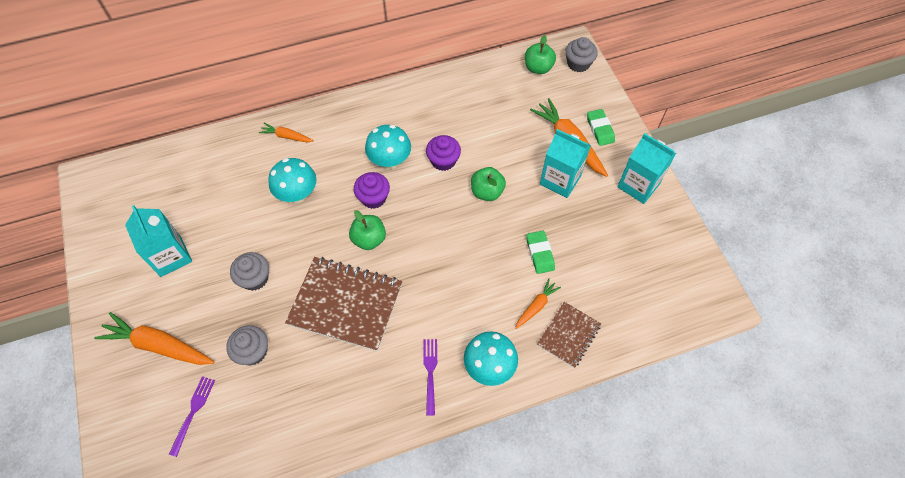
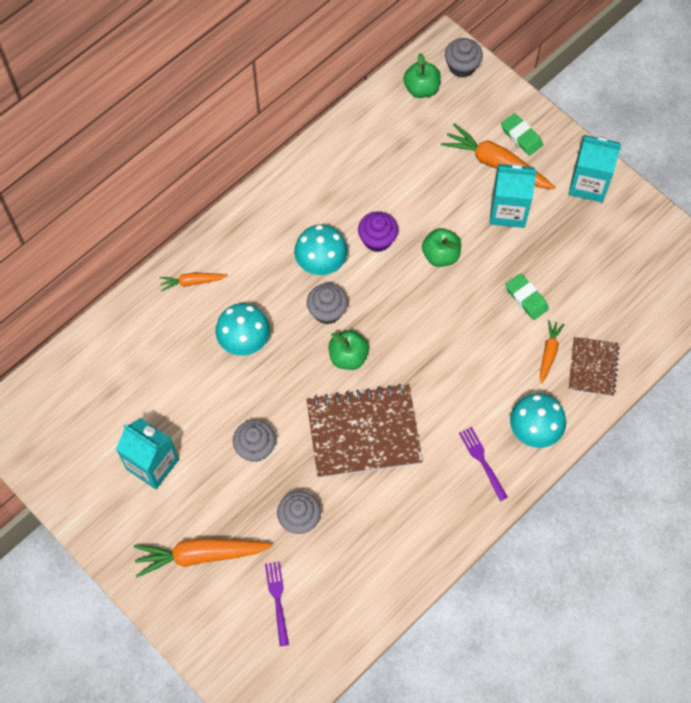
camera: 25 degrees left, 5 degrees up
(373, 198) = (327, 311): purple cupcake -> grey cupcake

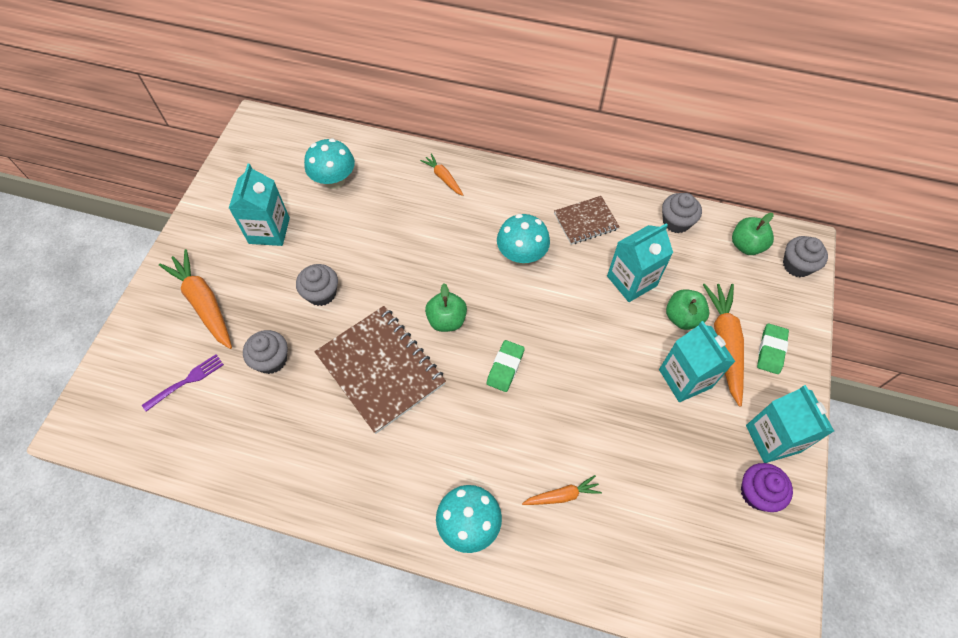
camera: 60 degrees right, 5 degrees down
(244, 341) = (413, 237): turquoise mushroom -> turquoise mushroom (334, 181)
(327, 311) = (480, 282): grey cupcake -> grey cupcake (676, 222)
(377, 239) = (574, 286): purple cupcake -> purple cupcake (757, 493)
(400, 194) = (631, 281): none -> turquoise carton
(440, 255) = (596, 344): green apple -> green apple (682, 317)
(482, 461) = (408, 489): purple fork -> none
(526, 298) = (606, 443): green eraser -> green eraser (505, 367)
(593, 367) = (574, 549): brown notebook -> brown notebook (585, 221)

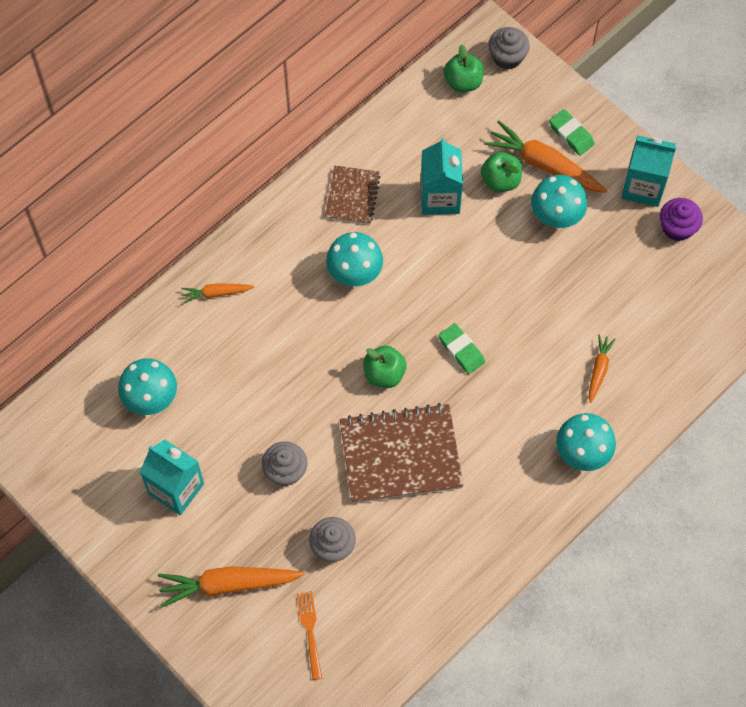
camera: 60 degrees left, 5 degrees up
(186, 381) = (310, 631): purple fork -> orange fork
(676, 222) = (402, 121): grey cupcake -> none
(685, 378) = (556, 216): turquoise carton -> turquoise mushroom

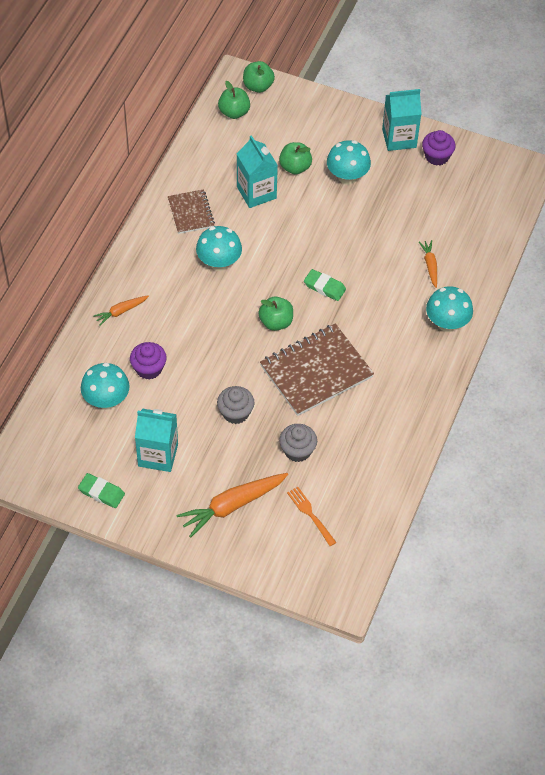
camera: 25 degrees left, 10 degrees down
(215, 377) = (149, 368): none -> purple cupcake
(507, 57) = (258, 86): grey cupcake -> green apple
(544, 165) = (321, 147): orange carrot -> none
(571, 134) = (330, 121): green eraser -> green eraser (101, 492)

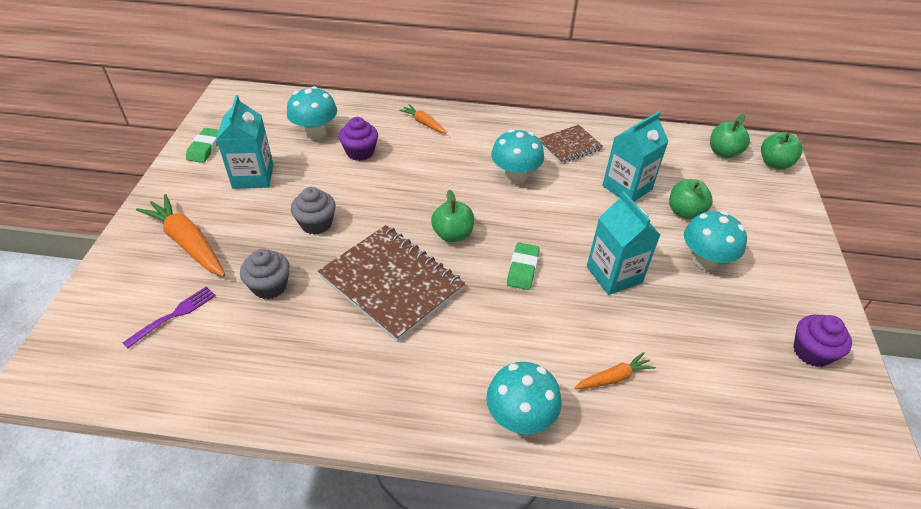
camera: 75 degrees right, 10 degrees down
(310, 514) = (174, 315): orange fork -> purple fork
(399, 138) = (808, 303): turquoise carton -> turquoise carton (614, 274)

